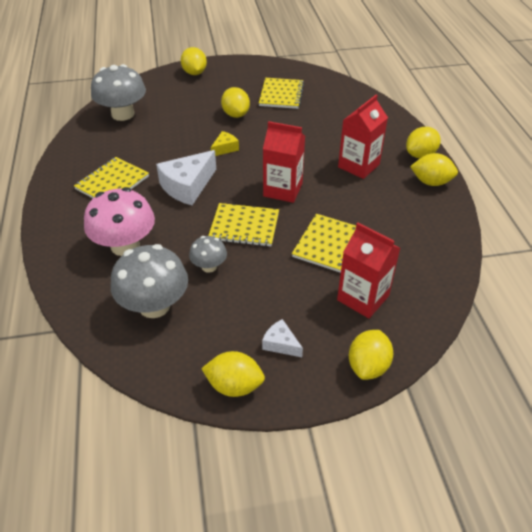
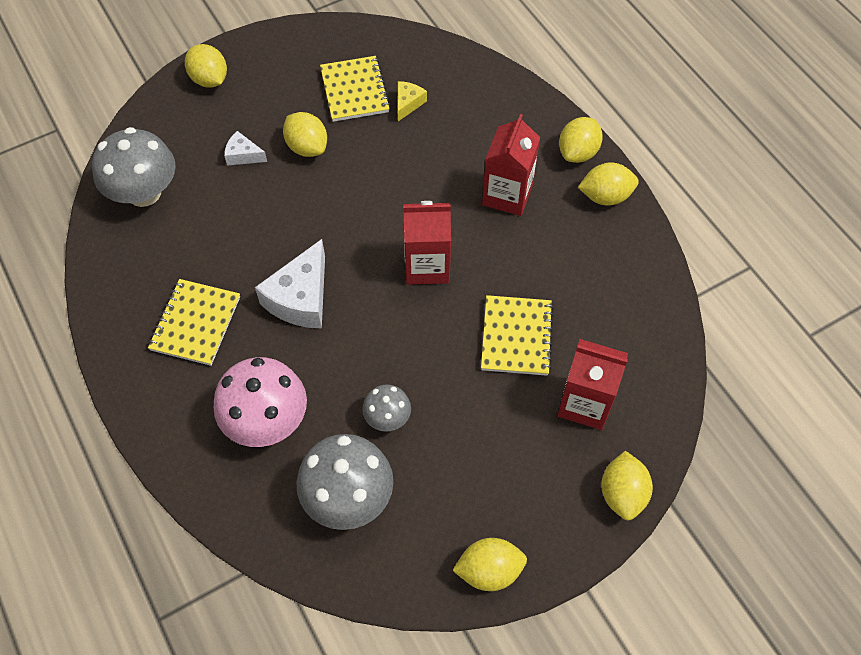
camera: 20 degrees left, 15 degrees up
(225, 148) = (320, 216): yellow cheese -> yellow cheese (408, 103)
(244, 226) = (403, 341): yellow notebook -> none
(281, 344) = (517, 498): white cheese -> white cheese (243, 155)

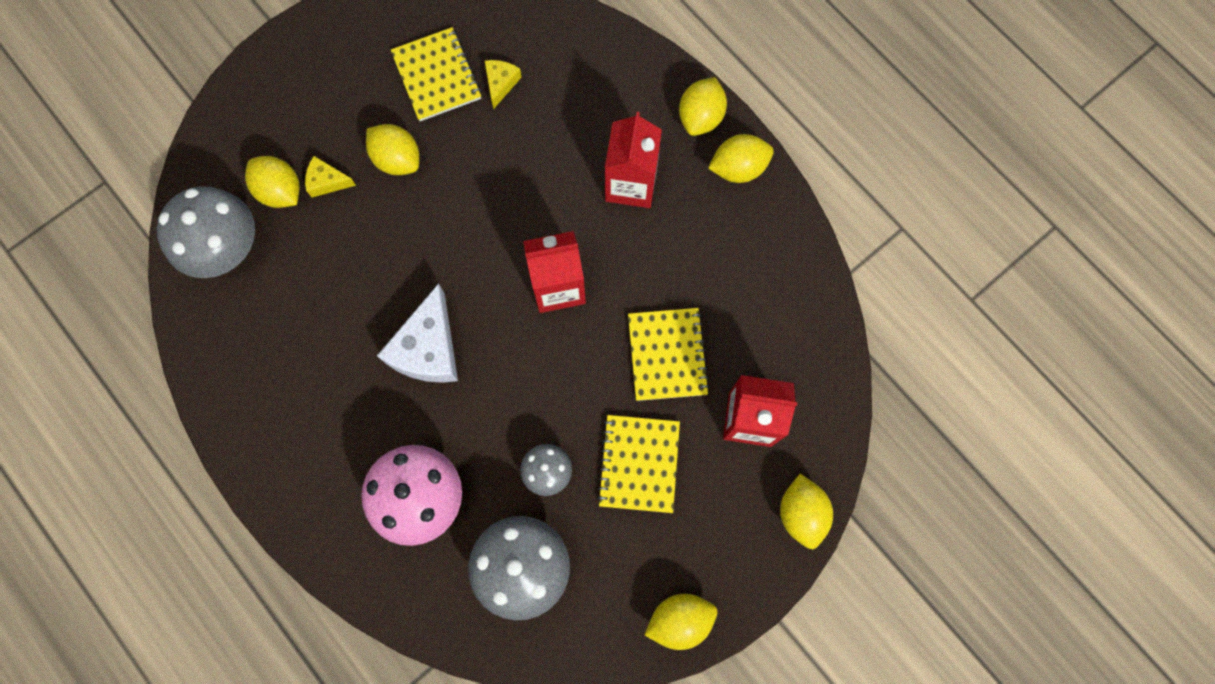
camera: 10 degrees left, 15 degrees up
(195, 323) = (320, 398): yellow notebook -> yellow notebook (639, 464)
(209, 79) = (266, 88): yellow lemon -> yellow lemon (280, 191)
(243, 155) = (327, 181): white cheese -> yellow cheese

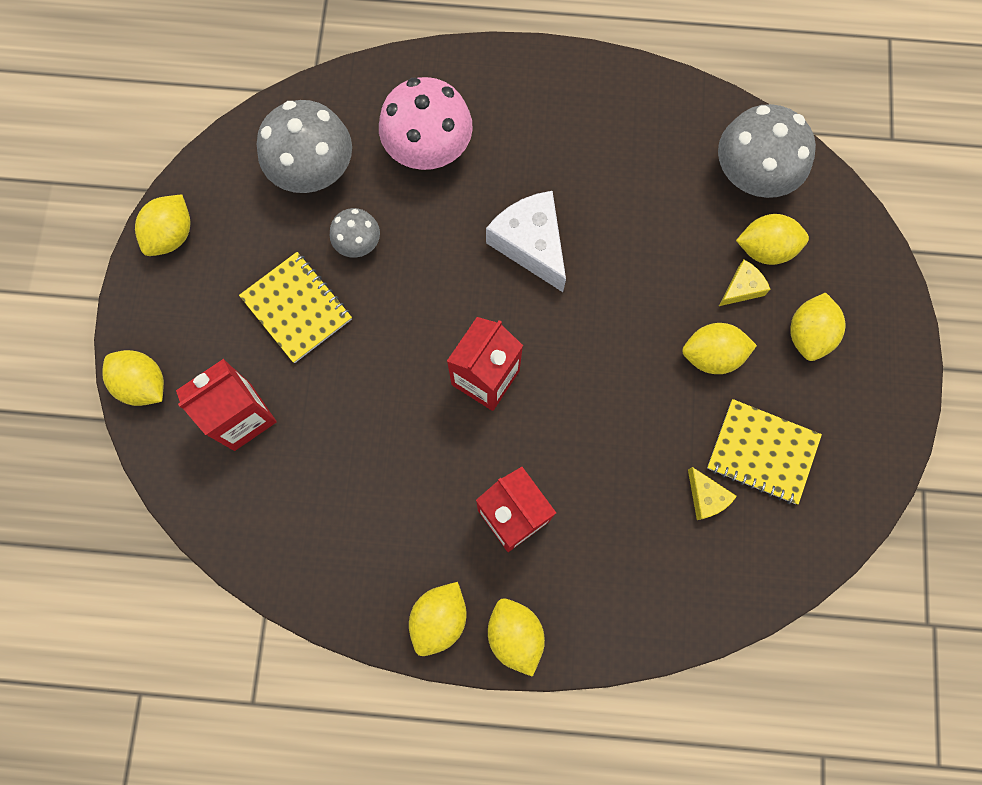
camera: 135 degrees right, 0 degrees up
(323, 114) = (808, 334): none -> yellow lemon
(667, 355) = (350, 405): yellow notebook -> none

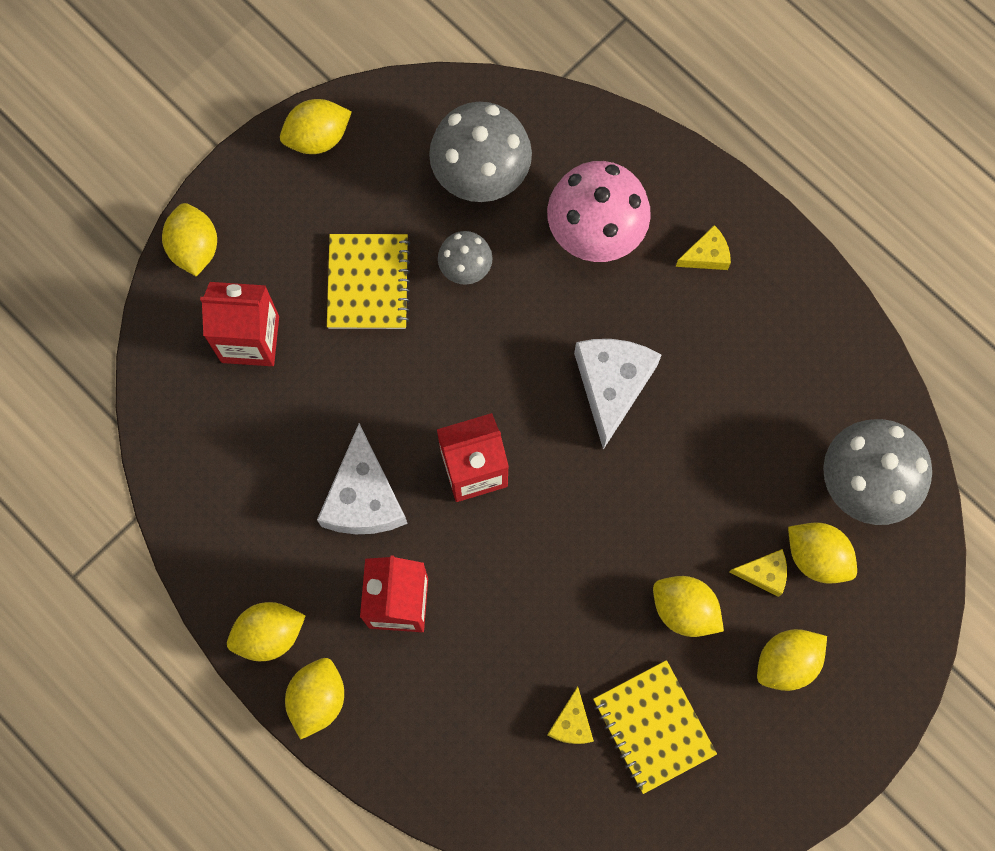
camera: 40 degrees right, 0 degrees up
(423, 462) = (363, 497): none -> white cheese
(518, 109) = (706, 255): none -> yellow cheese

